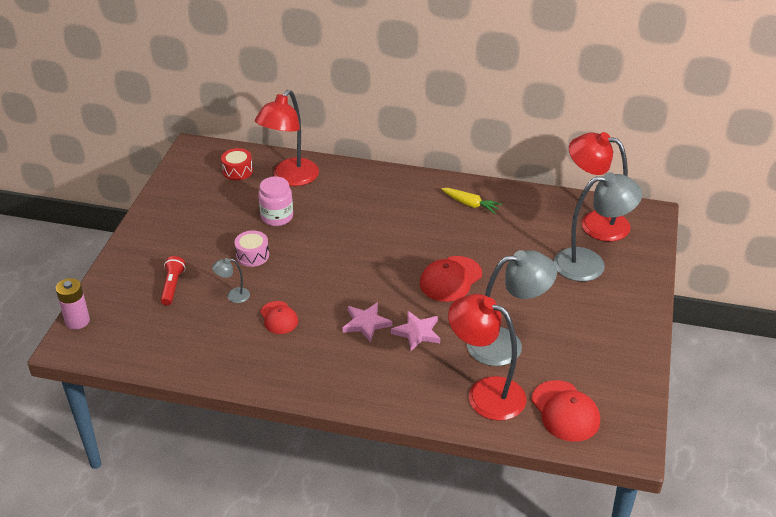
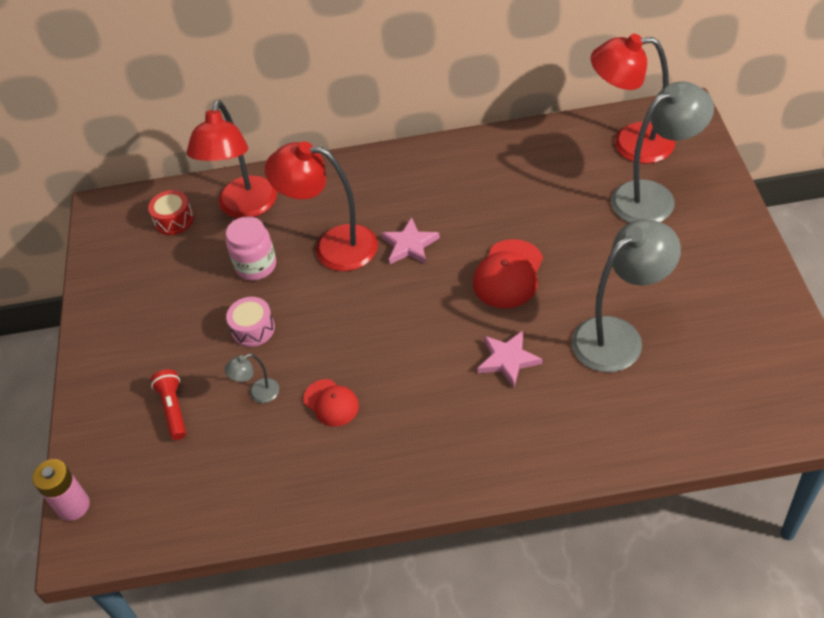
camera: 15 degrees left, 10 degrees up
(366, 323) = (441, 370): pink star -> pink star (409, 245)
(470, 204) = (478, 168): yellow carrot -> none
(485, 393) = (630, 410): red lamp -> red lamp (333, 247)
(565, 411) = (732, 398): red cap -> none

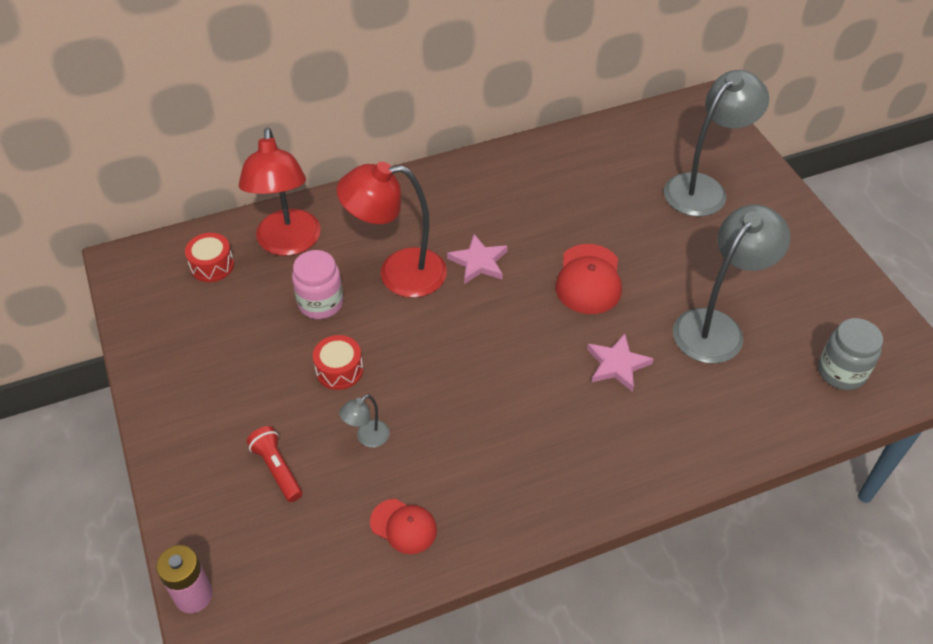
camera: 20 degrees left, 0 degrees up
(253, 329) = (339, 370): pink drum -> red drum
(331, 403) = (450, 435): red cap -> red cap (403, 526)
(630, 143) = (663, 139): red lamp -> none
(731, 399) = (841, 372): none -> grey jar

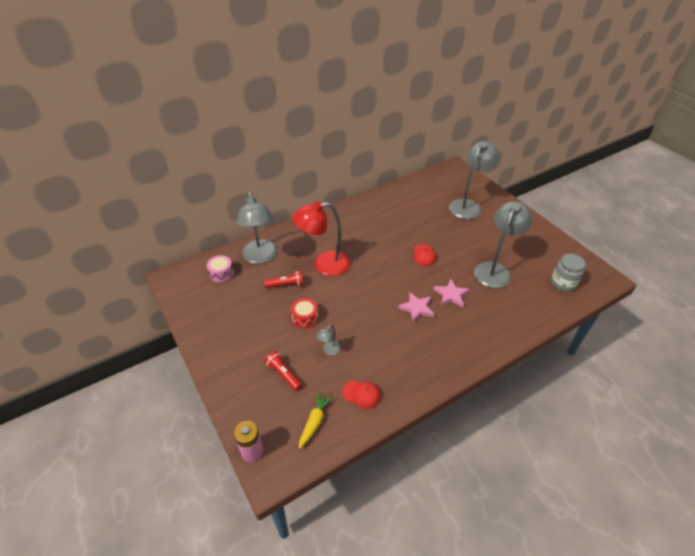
camera: 10 degrees left, 5 degrees down
(212, 265) = (221, 273): red drum -> pink drum
(288, 243) = (261, 257): red lamp -> grey lamp
(311, 561) = (315, 421): none -> yellow carrot
(321, 303) = (286, 285): pink jar -> red flashlight
(478, 262) = (365, 254): pink star -> pink star (416, 308)
(589, 279) = (424, 255): red cap -> red cap, size x0.64

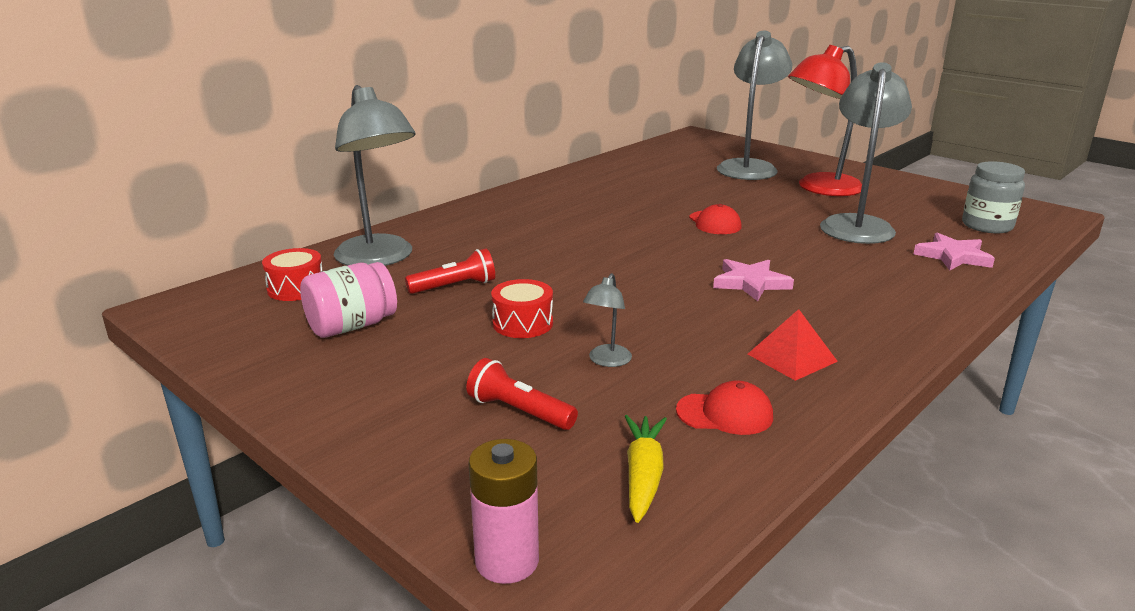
camera: 15 degrees left, 20 degrees down
(221, 273) = (296, 288): pink drum -> red drum
(236, 305) = (351, 326): none -> pink jar
(324, 265) = (523, 253): red lamp -> red lamp (819, 188)
(407, 365) = (792, 357): none -> red pyramid
(451, 295) = (803, 260): pink star -> pink star (953, 256)

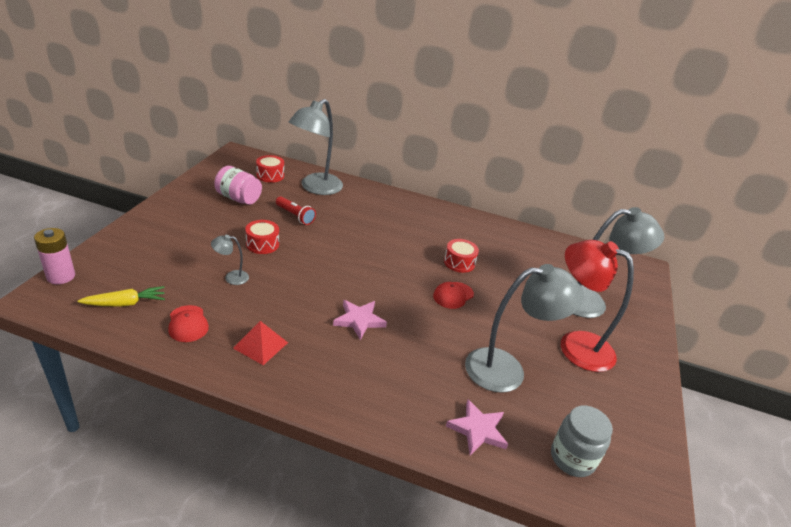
camera: 60 degrees right, 10 degrees up
(519, 411) = (173, 259): red flashlight -> none
(647, 207) = (459, 262): none -> red drum

